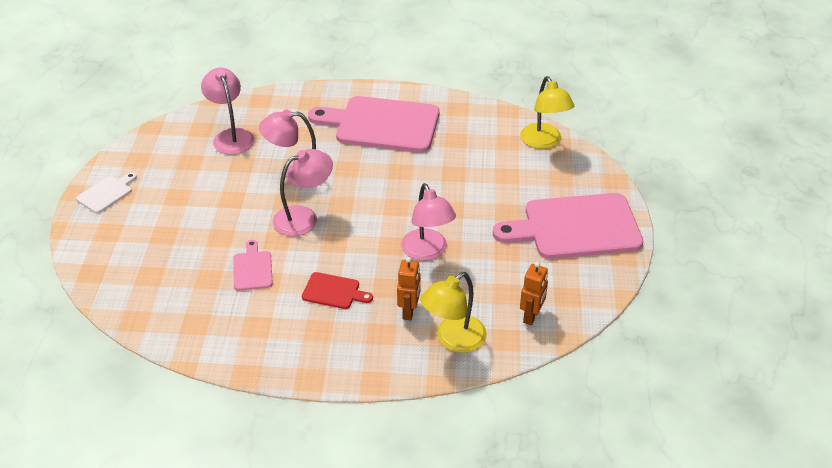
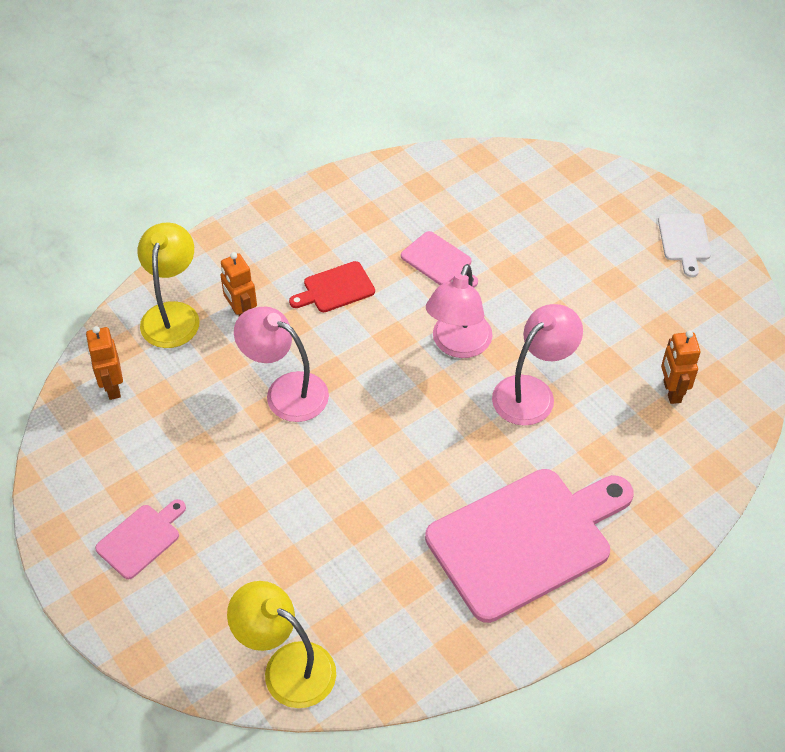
camera: 140 degrees right, 10 degrees up
(231, 136) = (671, 391): pink lamp -> orange robot
(575, 227) = (141, 539): pink cutting board -> pink cutting board, size x0.45

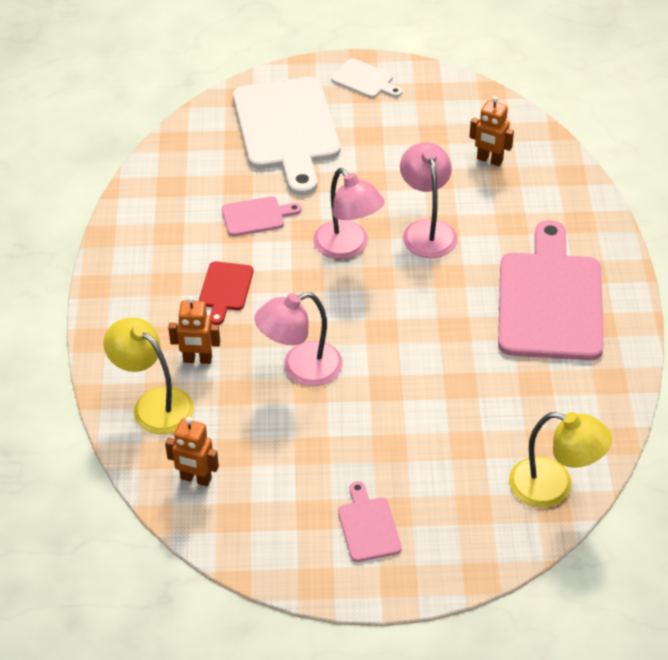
camera: 55 degrees left, 5 degrees down
(287, 666) = (554, 487): yellow lamp -> yellow lamp turned 135 degrees counterclockwise
(565, 222) = (287, 129): none -> white cutting board

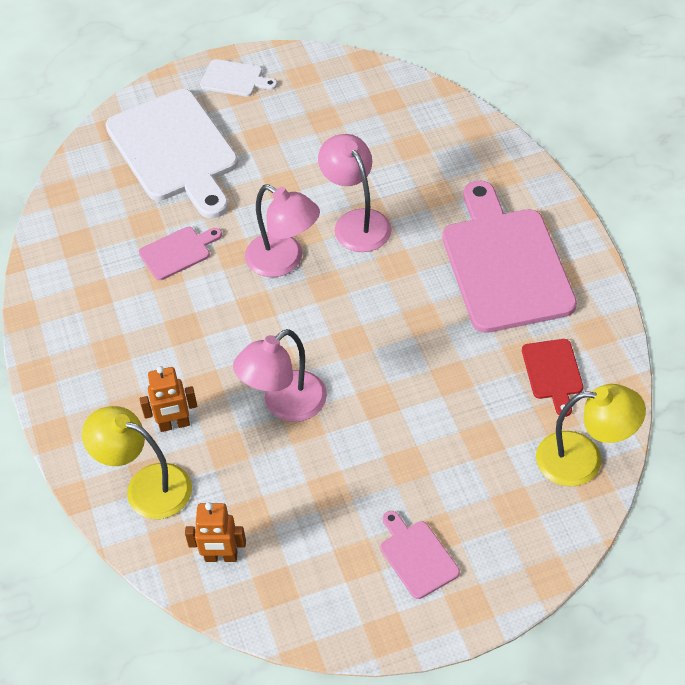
camera: 15 degrees left, 5 degrees up
(225, 289) = (175, 340): red cutting board -> red cutting board (553, 373)
(489, 160) = (390, 132): orange robot -> none

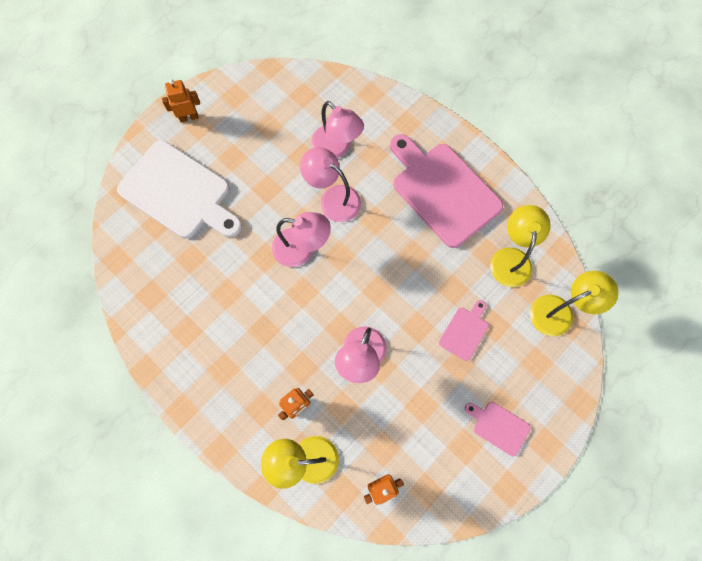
camera: 30 degrees left, 20 degrees up
(178, 252) = (226, 272): pink cutting board -> pink cutting board (465, 331)
(235, 79) = (189, 117): white cutting board -> orange robot
(394, 170) = (336, 148): none -> pink lamp
(553, 373) = (511, 258): red cutting board -> yellow lamp

